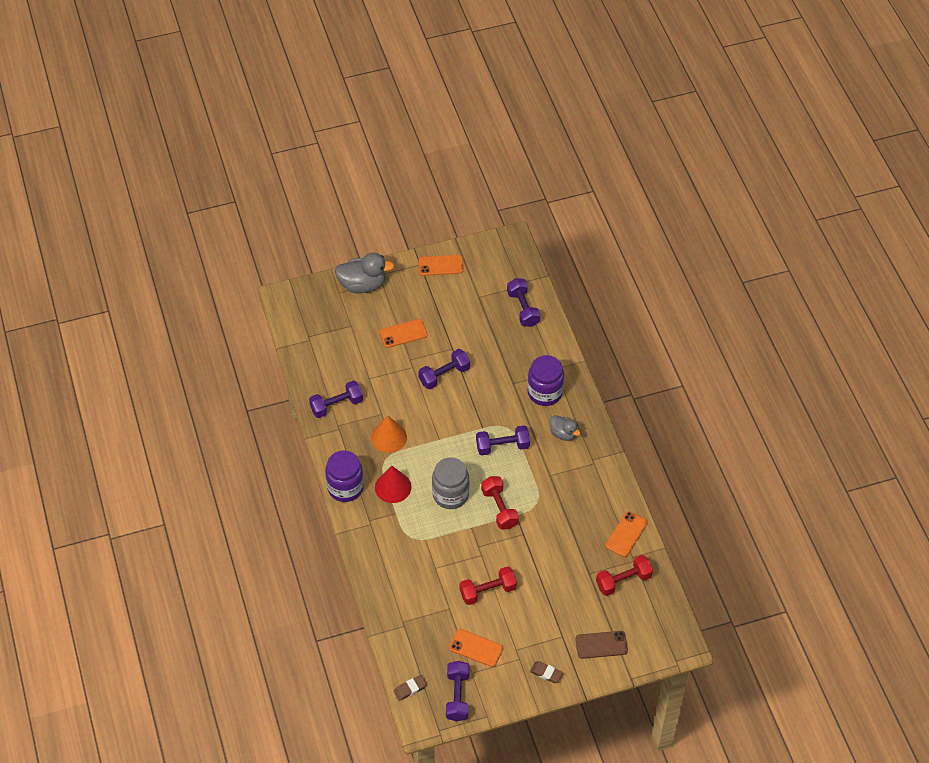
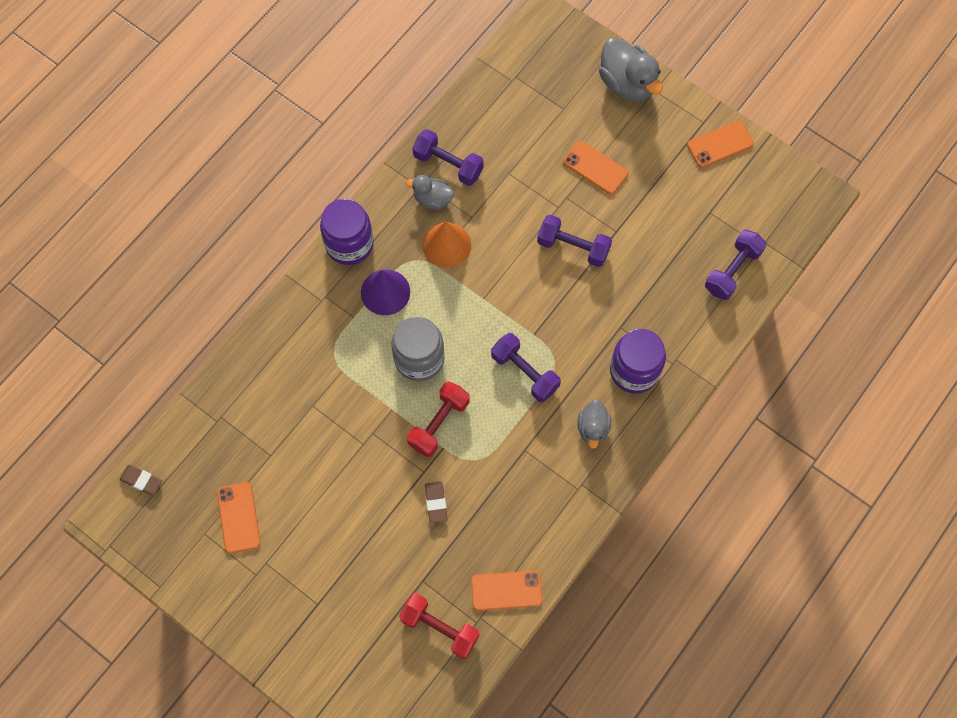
camera: 55 degrees right, 15 degrees up
(352, 427) = (432, 199): none -> grey duck
(393, 487) = (385, 292): red cone -> purple cone
(440, 265) = (720, 144): orange phone -> orange phone turned 75 degrees counterclockwise
(457, 696) = (164, 537): purple dumbbell -> none
(488, 591) = (321, 482): red dumbbell -> none
(546, 673) = (256, 617): brown eraser -> brown eraser (436, 503)
(601, 645) = (335, 657): brown phone -> none

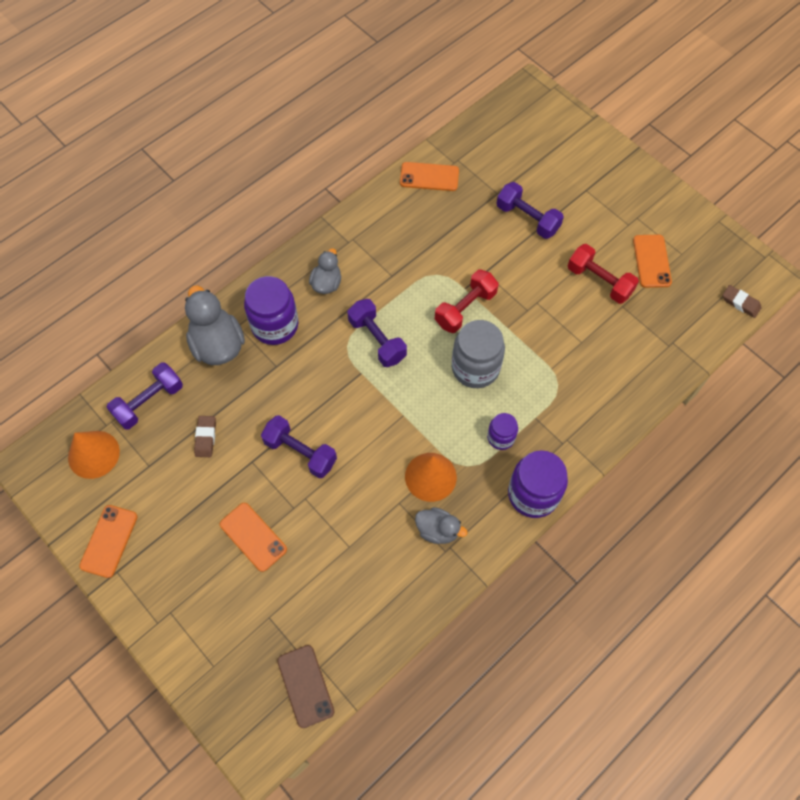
camera: 170 degrees left, 5 degrees down
(385, 292) = (501, 437): purple cone -> purple jar
(436, 503) = (477, 247): brown eraser -> brown eraser (206, 437)
(439, 628) = (488, 160): red dumbbell -> red dumbbell (599, 281)
(448, 164) = (414, 569): purple dumbbell -> purple dumbbell (527, 219)
(520, 66) = (305, 686): none -> brown phone
(627, 84) = (186, 637): grey duck -> grey duck (218, 345)
(720, 144) = (109, 541): orange phone -> orange phone turned 60 degrees counterclockwise
(764, 214) = (93, 454): none -> orange cone

